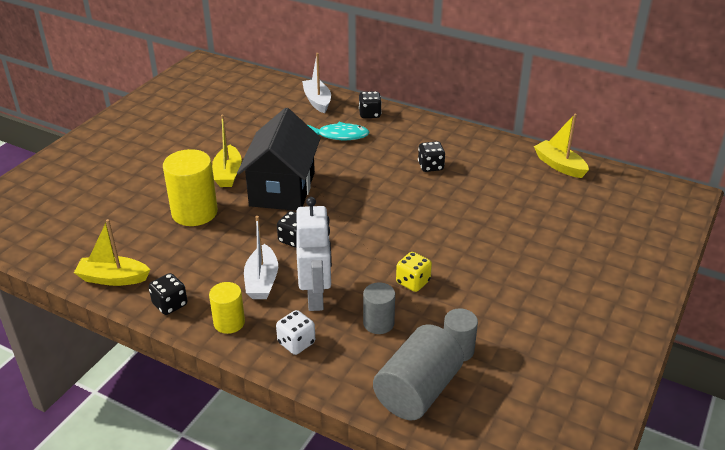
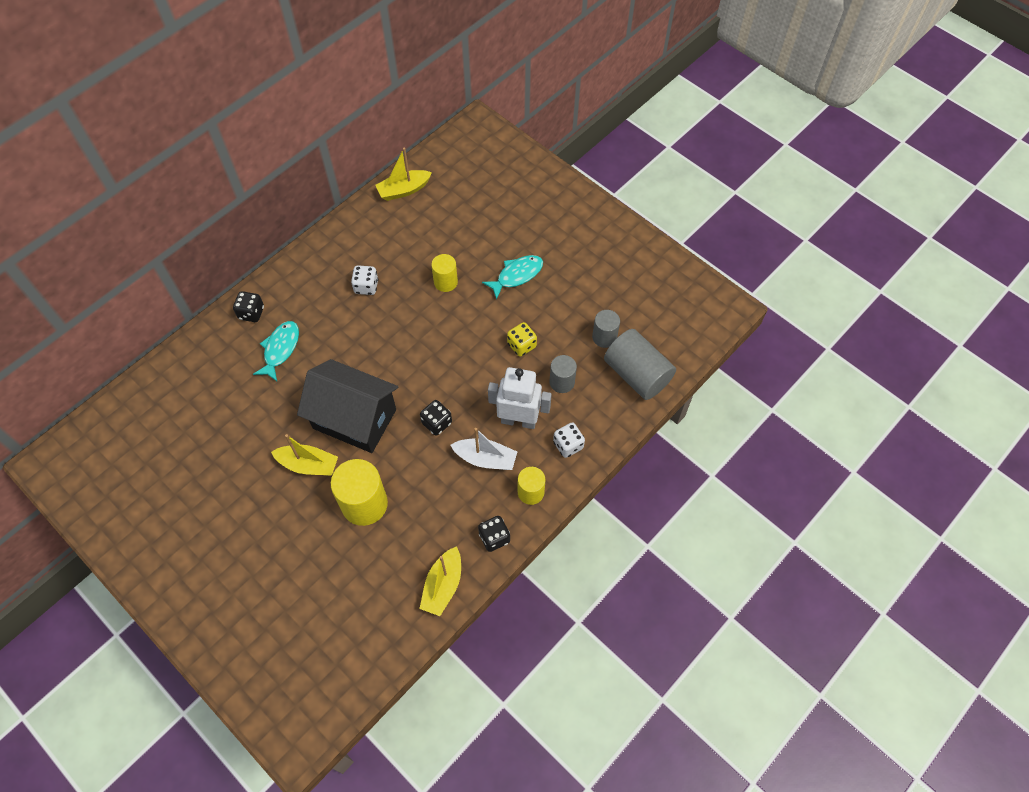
camera: 75 degrees left, 25 degrees up
(317, 101) = (202, 355): white boat -> none
(430, 166) = (366, 286): black dice -> white dice
(464, 213) = (445, 282): none -> yellow cylinder
(503, 262) = (517, 275): none -> turquoise fish

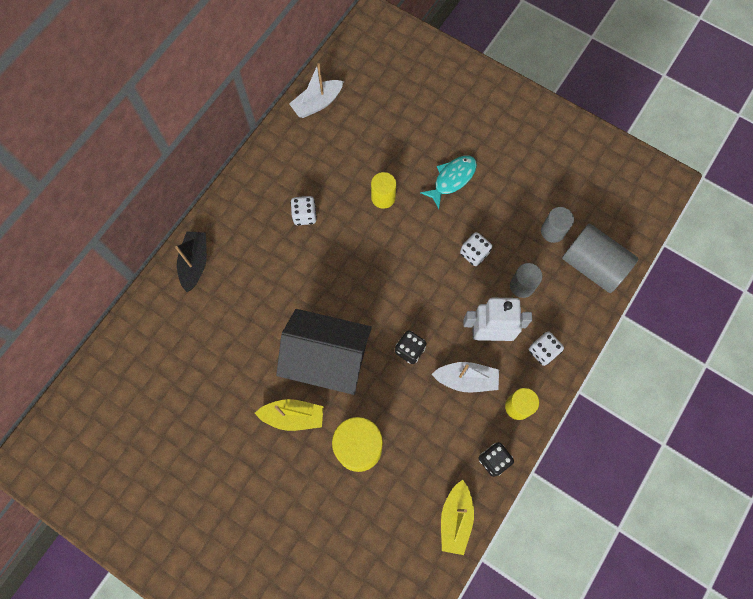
camera: 10 degrees left, 10 degrees up
(251, 313) = (195, 263): black dice -> black boat
(280, 349) = (234, 298): turquoise fish -> none
(404, 190) = (317, 103): yellow boat -> white boat
(521, 345) = (474, 253): yellow dice -> white dice

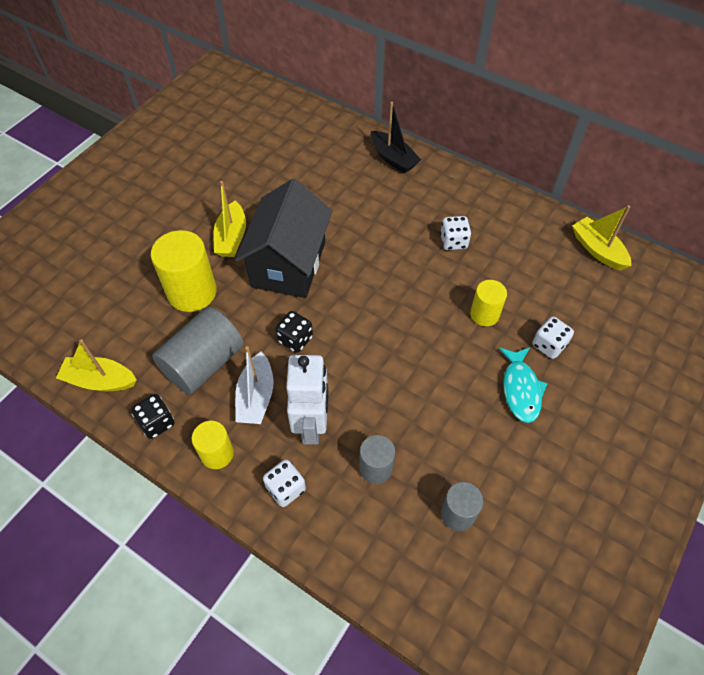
camera: 90 degrees right, 15 degrees down
(195, 263) = (393, 158): black boat -> black boat turned 45 degrees clockwise
(317, 103) = (597, 250): white boat -> yellow boat
(452, 179) = (520, 389): turquoise fish -> turquoise fish turned 45 degrees clockwise
(474, 253) = (418, 411): white dice -> white dice (548, 345)
(593, 265) = (409, 568): grey cylinder -> grey cylinder (203, 363)

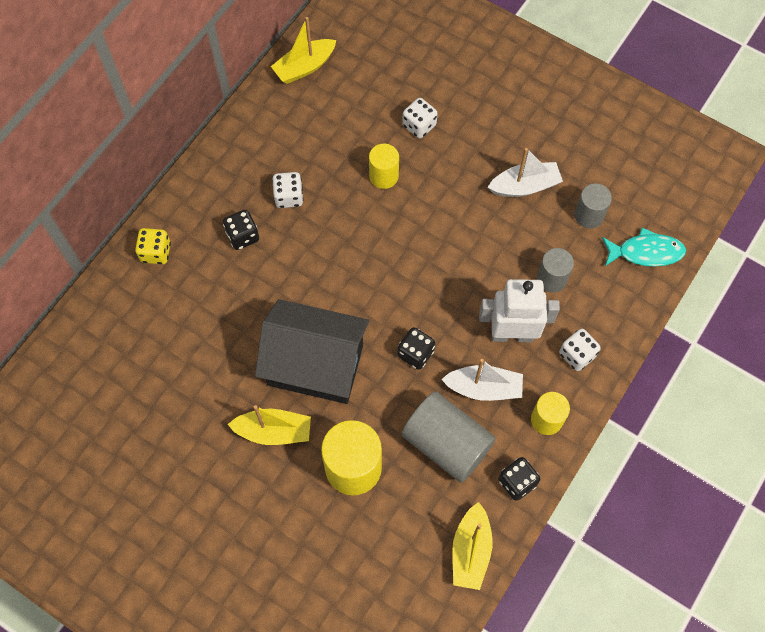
camera: 90 degrees left, 10 degrees up
(393, 158) = (156, 252): black boat -> yellow dice
(411, 211) = (243, 236): none -> black dice
(488, 445) = (524, 186): none -> white boat
(520, 389) = (467, 154): turquoise fish -> turquoise fish (646, 252)

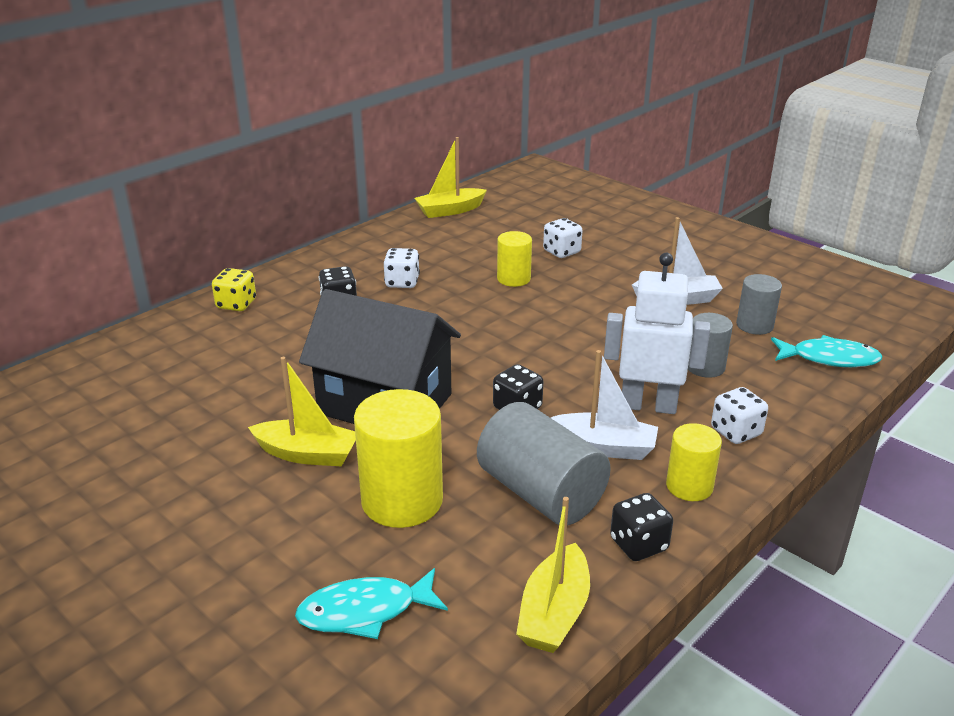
camera: 10 degrees right, 35 degrees down
(354, 570) = (365, 611): none -> turquoise fish

